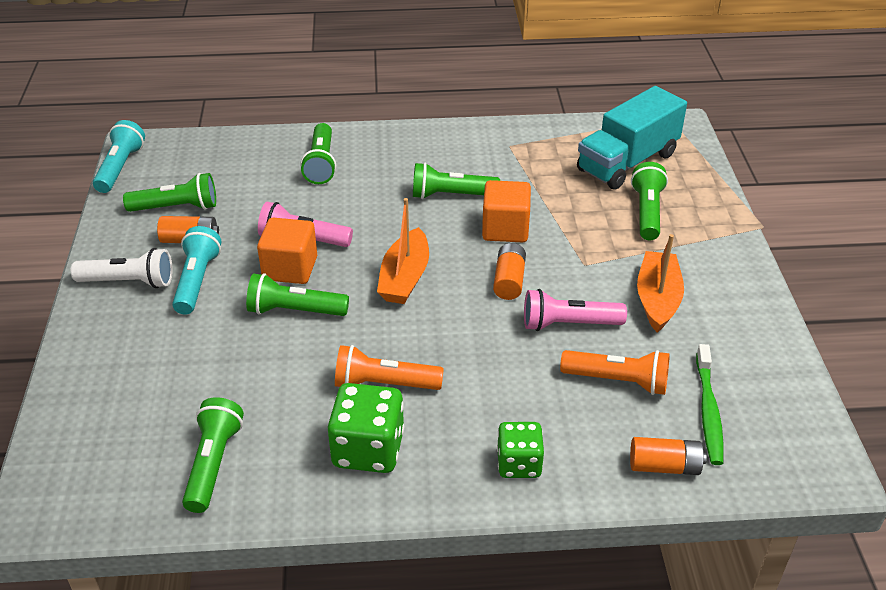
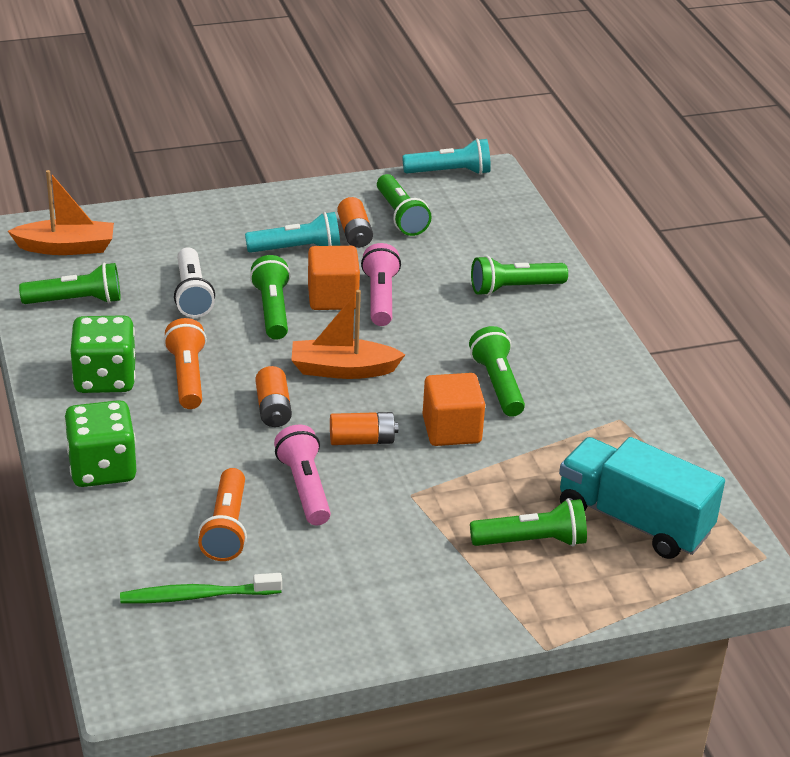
camera: 75 degrees right, 5 degrees down
(129, 282) = (283, 214): white flashlight -> white flashlight (192, 294)
(519, 463) = (102, 468): green dice -> green dice, size x1.54
(657, 299) = (367, 554): orange boat -> orange boat (66, 247)
(664, 466) = (114, 564): orange battery -> orange battery (273, 408)

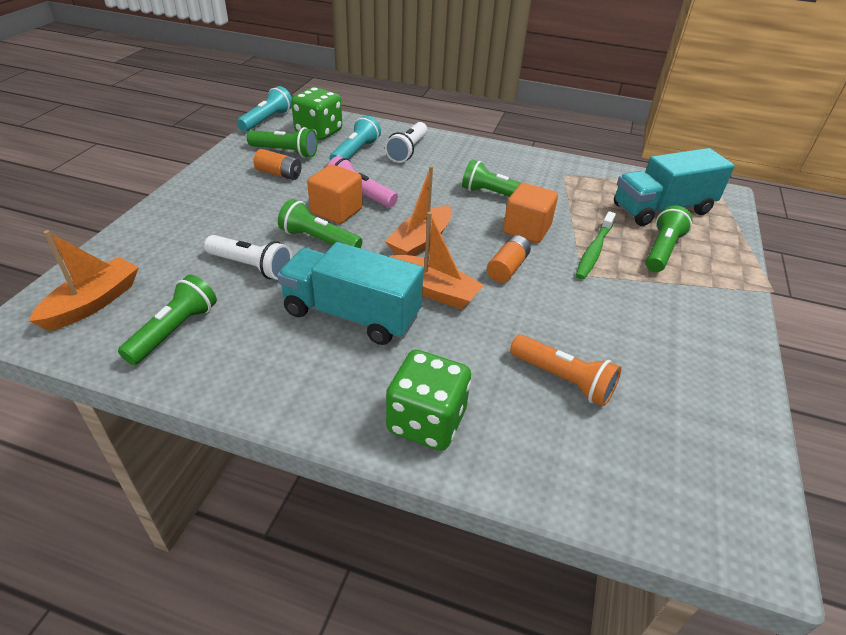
camera: 55 degrees left, 5 degrees up
(105, 378) = (302, 362): green dice -> green dice (318, 132)
(187, 377) = (351, 314): orange flashlight -> turquoise truck
(197, 596) = (643, 437): green toothbrush -> green toothbrush (594, 251)
(273, 408) = (434, 290): orange battery -> orange boat
(297, 249) = (263, 200): turquoise flashlight -> turquoise flashlight (355, 153)
(305, 488) = (541, 317): pink flashlight -> none
(514, 288) = (407, 151): green flashlight -> white flashlight

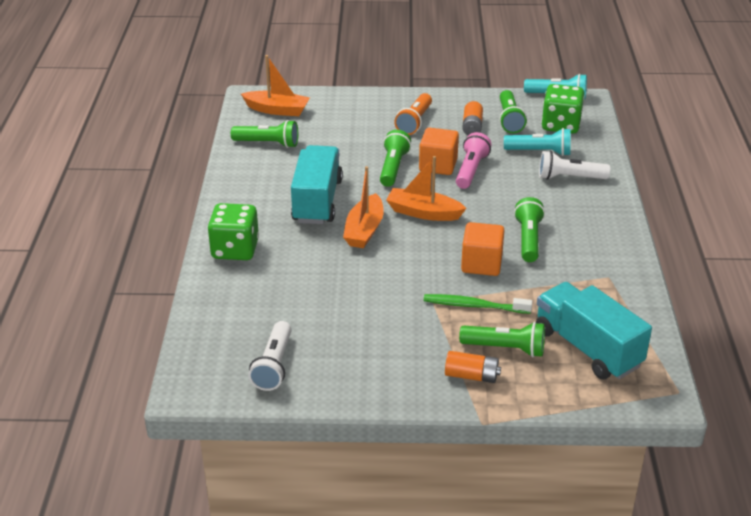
camera: 75 degrees right, 5 degrees down
(251, 267) = (344, 150): white flashlight -> white flashlight (273, 365)
(507, 268) = (415, 260): orange battery -> orange battery (471, 376)
(563, 380) = (297, 301): orange flashlight -> orange flashlight (414, 122)

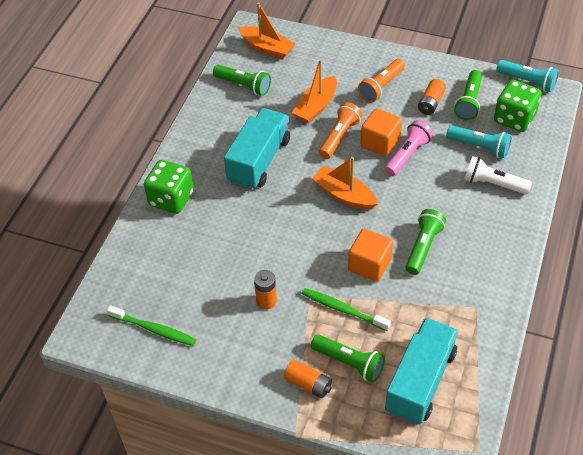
camera: 20 degrees right, 15 degrees up
(273, 365) = (154, 329): white flashlight -> green toothbrush
(364, 230) = (285, 203): orange boat -> orange boat (316, 106)
(388, 315) = (266, 301): none -> orange battery
(393, 168) = (339, 137): green flashlight -> orange flashlight
(587, 348) = (420, 381): turquoise truck -> turquoise truck turned 45 degrees clockwise

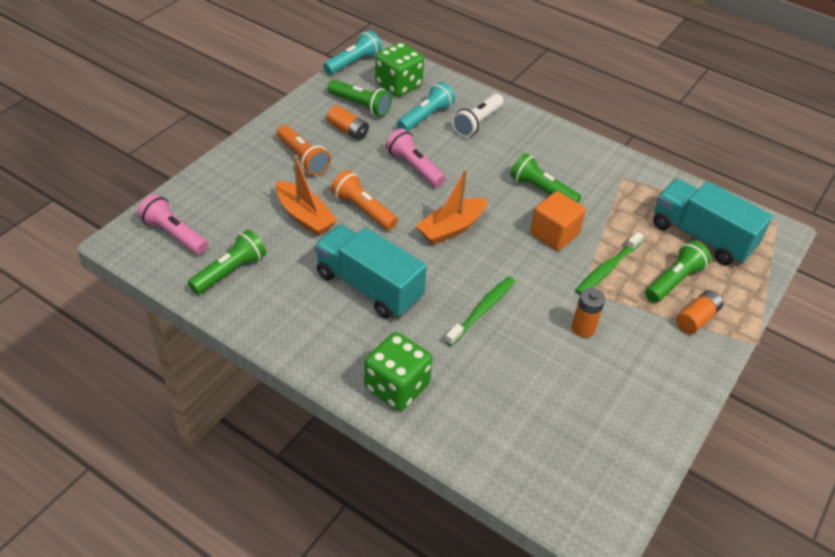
camera: 80 degrees left, 5 degrees down
(154, 329) = (603, 445): green toothbrush -> green toothbrush (482, 310)
(267, 48) = (174, 234): orange boat -> pink flashlight
(380, 143) = (387, 181): orange cube -> none

